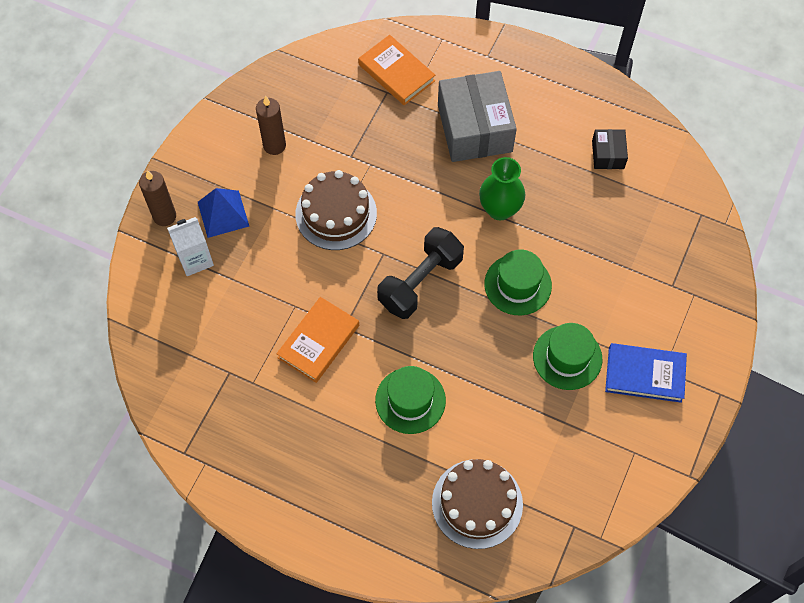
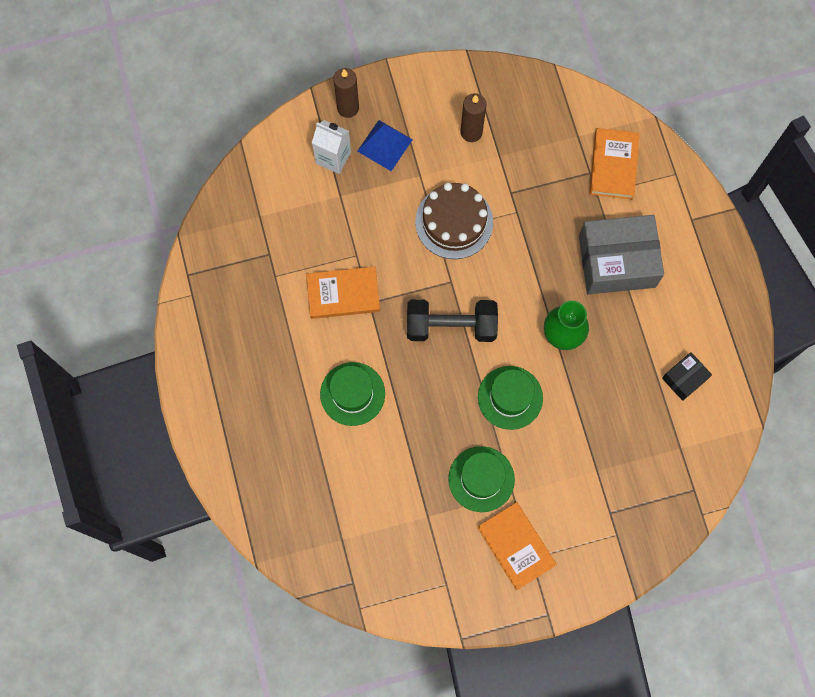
camera: 50 degrees right, 10 degrees up
(474, 128) = (616, 261): grey box -> grey box turned 45 degrees clockwise
(477, 503) = (314, 501): brown cake -> none
(644, 374) = (516, 546): blue book -> orange book

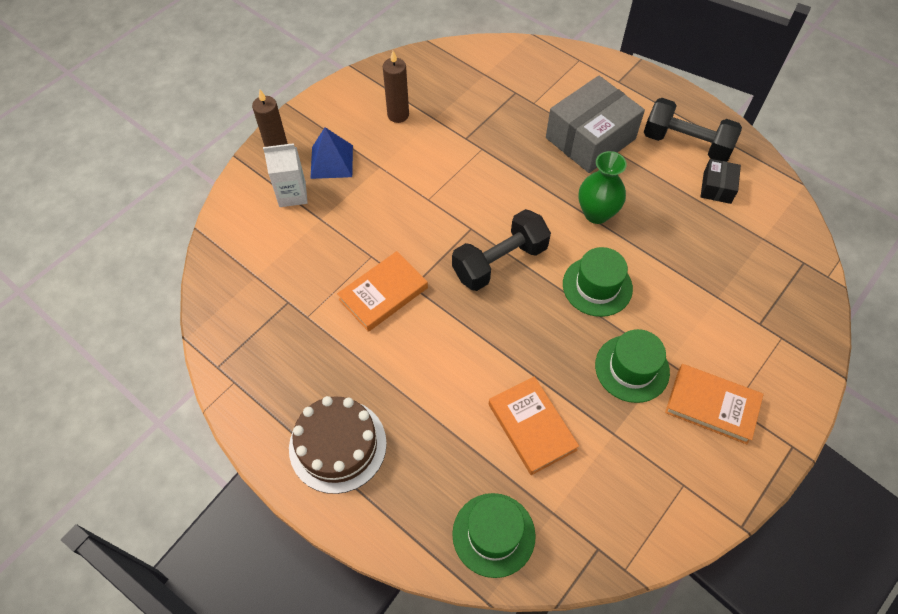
camera: 35 degrees left, 15 degrees down
(352, 394) = (457, 371): green hat -> green hat (493, 534)
(454, 222) = (436, 184): brown cake -> brown cake (337, 445)
(613, 165) = (529, 78): orange book -> orange book (532, 427)
(695, 321) = (686, 144): none -> black dumbbell

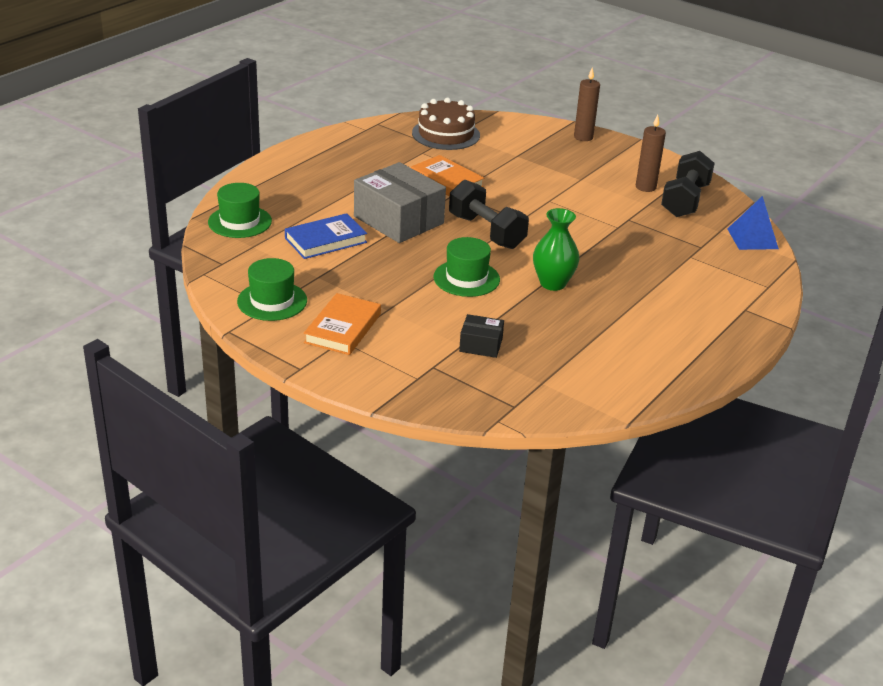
camera: 85 degrees right, 25 degrees down
(292, 194) = (539, 144): white carton -> none
(332, 161) = (580, 159): blue pyramid -> blue pyramid (752, 238)
(337, 445) = (314, 165): brown cake -> brown cake (446, 134)
(532, 427) = (325, 240): orange book -> blue book
(590, 138) = (652, 286): grey box -> grey box (398, 220)
(632, 368) = (380, 290): green hat -> green hat (272, 301)
(686, 144) = (665, 345): black dumbbell -> black dumbbell (685, 200)
(717, 187) = (606, 360): black box -> black box (481, 345)

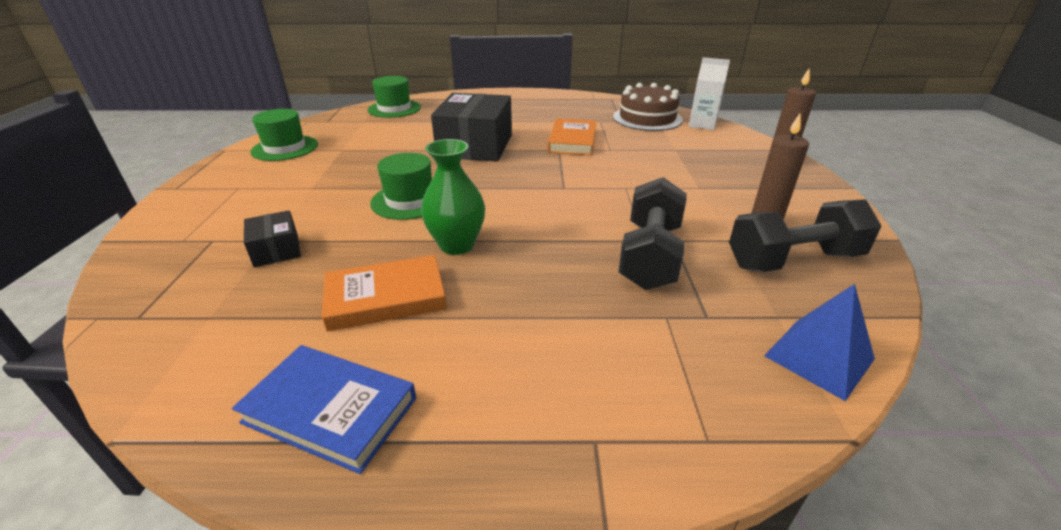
camera: 55 degrees right, 0 degrees up
(325, 240) = (404, 135): blue book -> blue book (330, 410)
(343, 328) = (260, 182): orange book -> orange book (386, 297)
(398, 220) = (475, 146): grey box -> black box
(486, 232) = (512, 181): black dumbbell -> black dumbbell (650, 256)
(489, 123) = (702, 124): none -> white carton

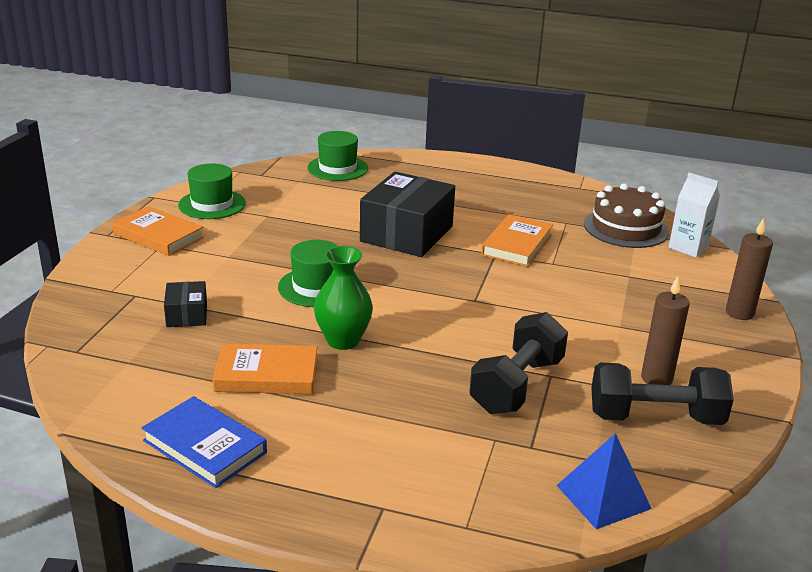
camera: 15 degrees right, 5 degrees down
(233, 181) = (158, 236): none -> orange book

